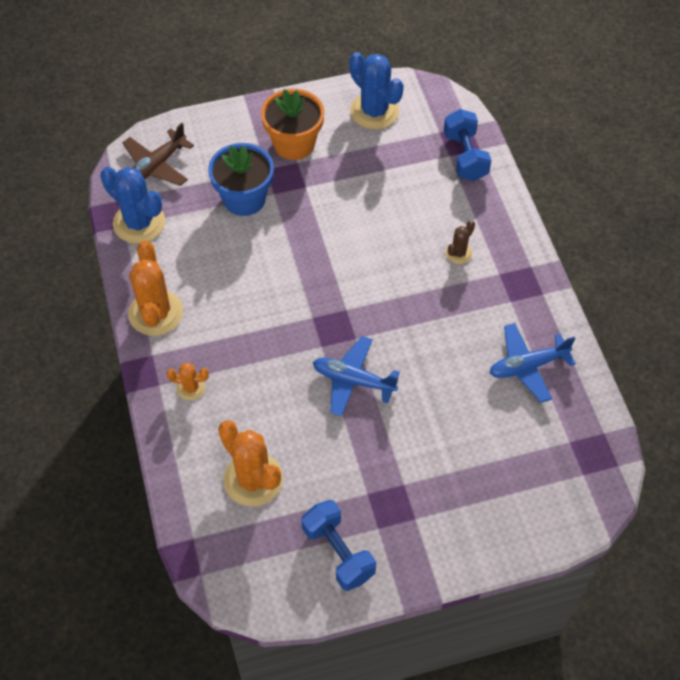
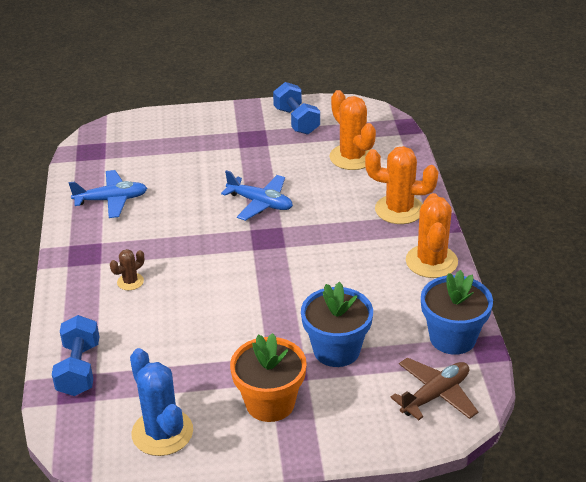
camera: 170 degrees left, 20 degrees down
(139, 223) = (452, 338): blue cactus -> blue flower pot
(191, 388) = (399, 210): orange cactus -> orange cactus, size x1.98

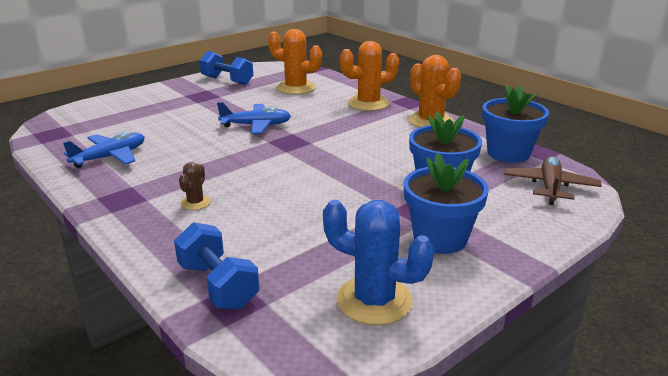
camera: 35 degrees left, 10 degrees down
(270, 403) = (440, 238): orange flower pot -> blue flower pot

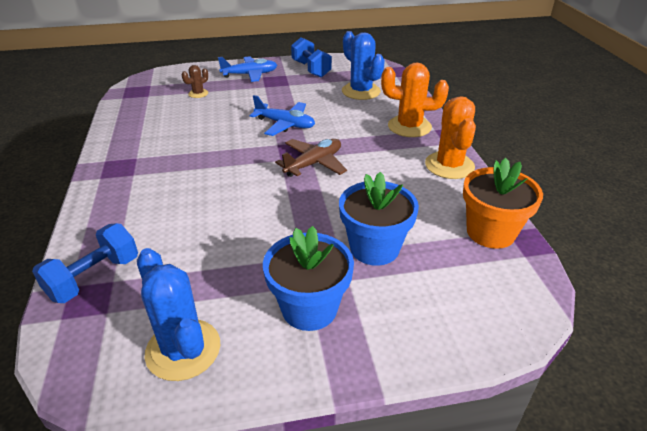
camera: 30 degrees right, 10 degrees up
(110, 157) = (150, 125): blue plane -> blue plane (250, 74)
(195, 202) = (160, 190): brown cactus -> brown cactus (198, 94)
(218, 285) = (94, 278): blue dumbbell -> blue dumbbell turned 45 degrees clockwise
(296, 88) = (361, 91): orange cactus -> blue cactus
(508, 153) = (490, 232): blue flower pot -> orange flower pot
(550, 187) = (491, 292): brown plane -> brown plane (313, 164)

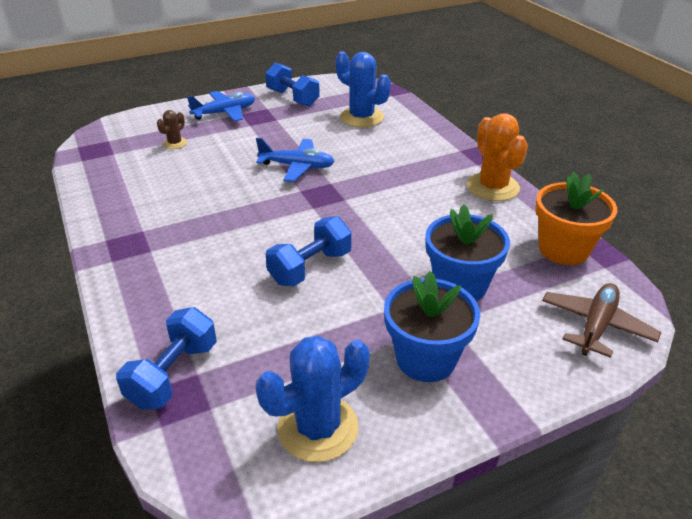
camera: 15 degrees left, 0 degrees up
(183, 349) = (318, 428): blue cactus -> blue cactus turned 75 degrees counterclockwise
(251, 209) = (310, 267): none -> blue dumbbell
(313, 164) = (352, 206): brown plane -> brown plane (596, 326)
(409, 126) = (432, 151): orange cactus -> none

